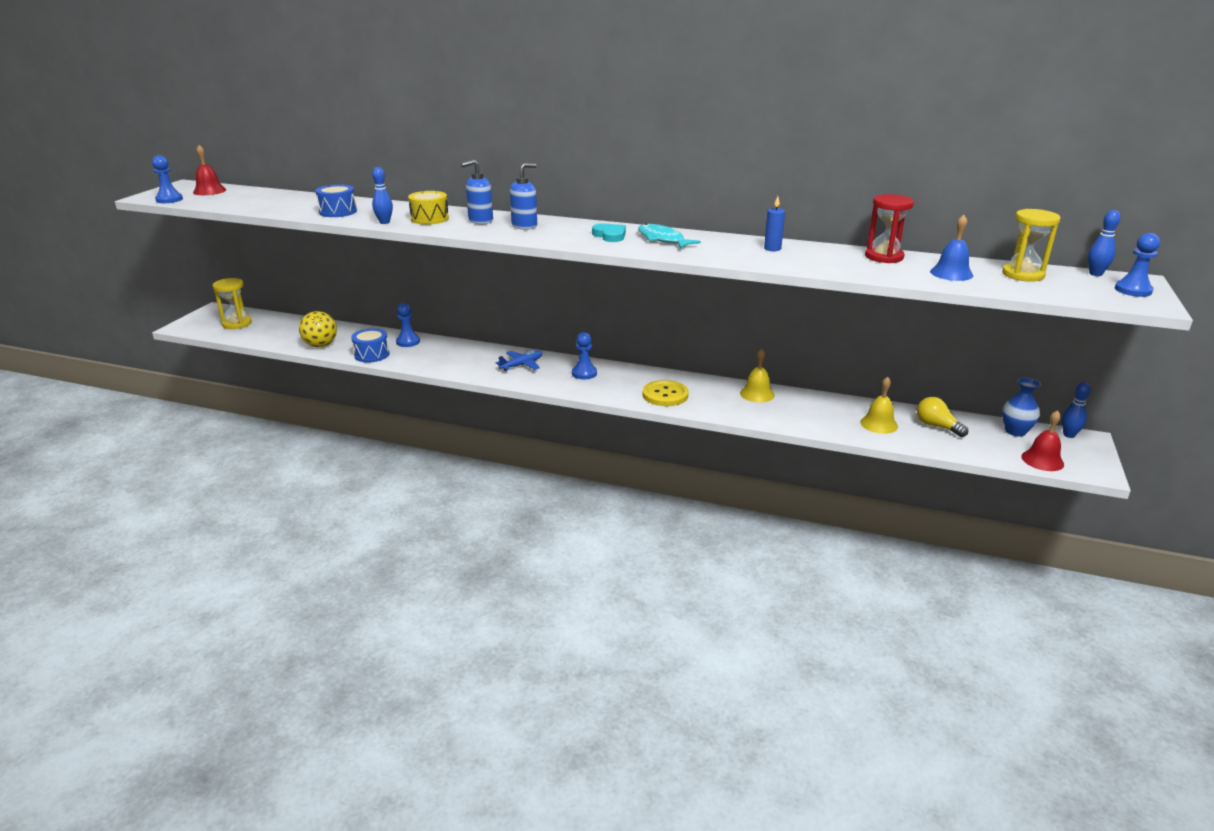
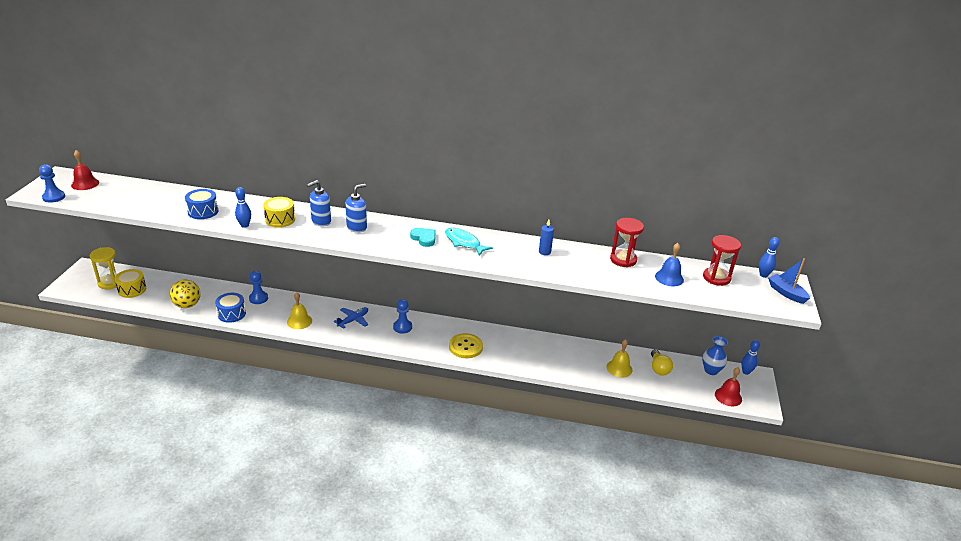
camera: 10 degrees left, 5 degrees up
(260, 330) = (132, 289): none -> yellow drum
(757, 394) = (532, 342): yellow bell -> yellow bell (299, 321)
(937, 426) = (658, 368): yellow light bulb -> yellow light bulb turned 135 degrees counterclockwise
(1023, 275) = (716, 278): yellow hourglass -> red hourglass
(1133, 290) = (786, 293): blue pawn -> blue boat

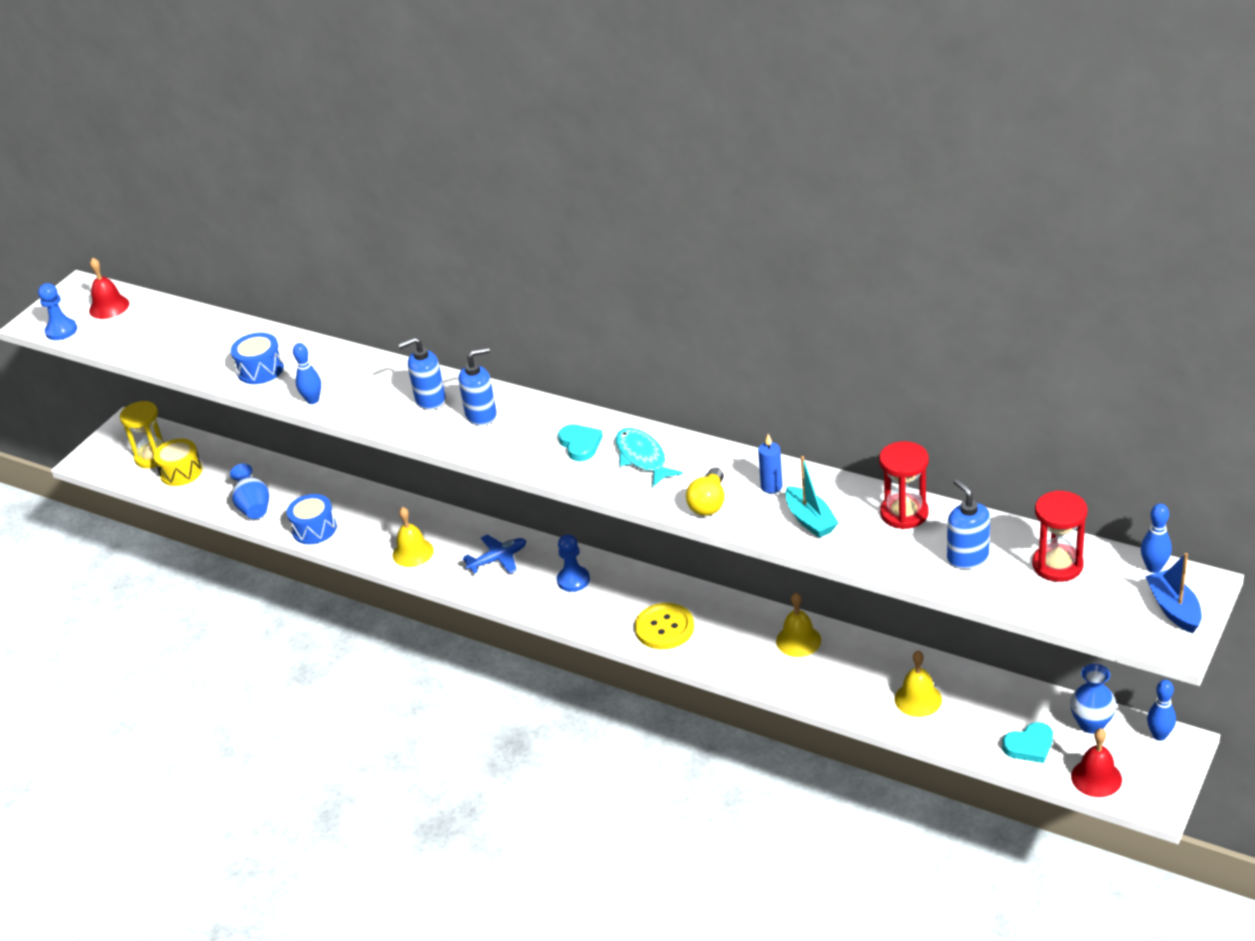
camera: 25 degrees right, 5 degrees up
(187, 305) = (253, 507): yellow ball -> blue vase
(258, 298) = (362, 504): blue pawn -> none
(280, 219) = (369, 392): yellow drum -> none
(542, 346) = (798, 640): none -> yellow bell
(575, 266) = (810, 520): none -> turquoise boat
(658, 368) = (992, 708): yellow light bulb -> yellow light bulb (708, 503)
(669, 278) = (967, 557): blue bell -> blue soap dispenser
(687, 385) = (1029, 745): none -> turquoise heart

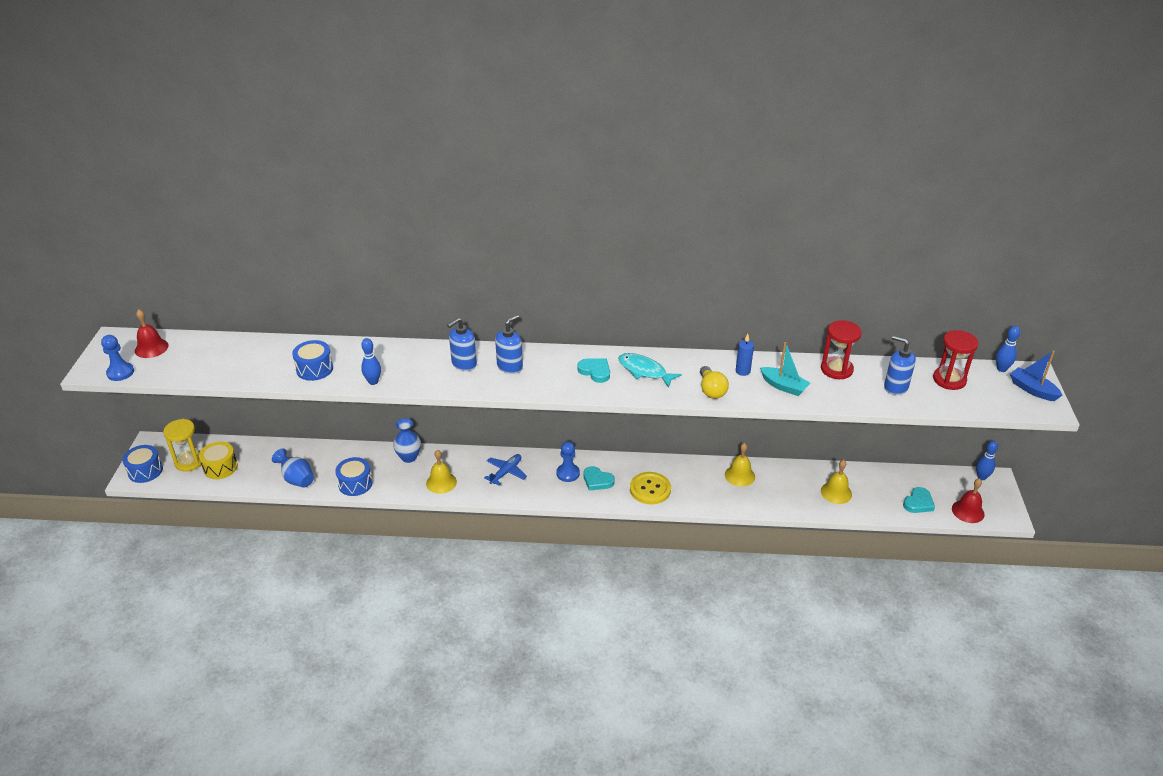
camera: 30 degrees left, 0 degrees up
(102, 457) = (145, 471): none -> blue drum
(604, 599) = (597, 480): none -> turquoise heart
(1091, 724) = (941, 481): blue vase -> blue vase (409, 457)

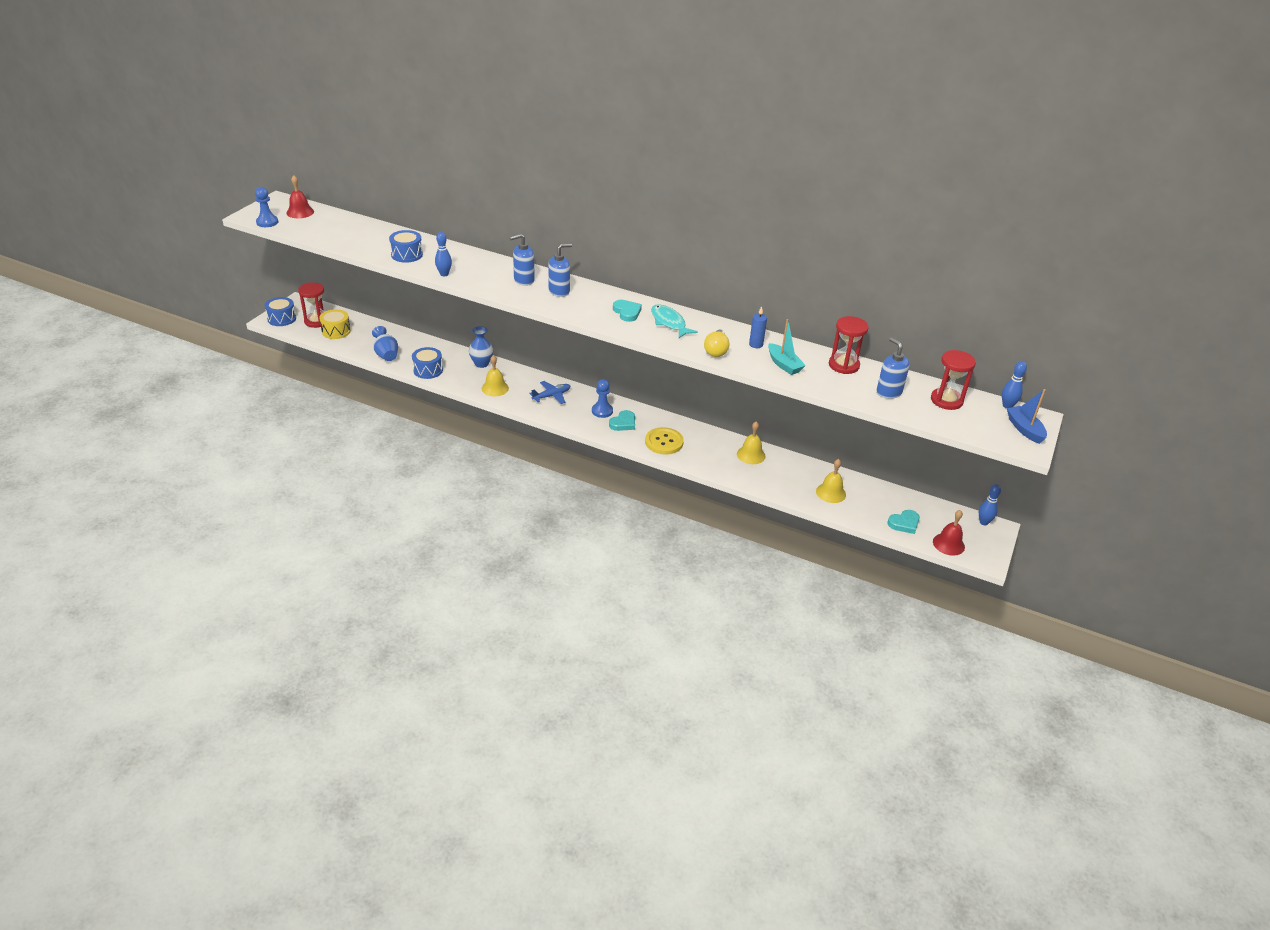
camera: 20 degrees right, 0 degrees up
(189, 461) = (316, 321): yellow hourglass -> red hourglass
(597, 480) = (623, 423): turquoise heart -> turquoise heart turned 105 degrees counterclockwise

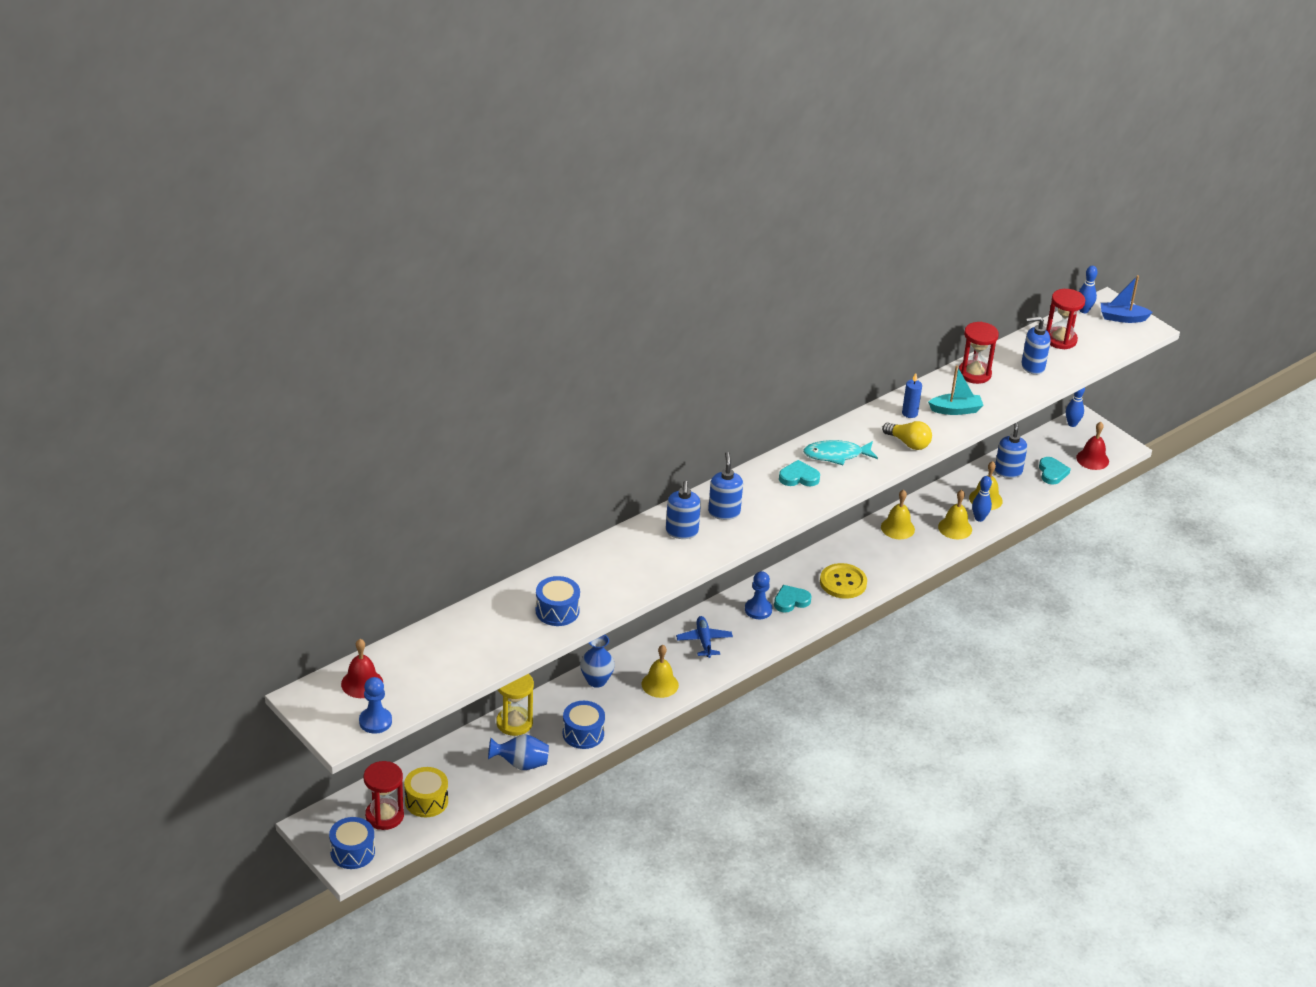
camera: 65 degrees left, 0 degrees up
(422, 344) = (514, 723): none -> yellow hourglass
(444, 274) = (629, 591): blue bowling pin -> blue bowling pin (979, 518)
(623, 423) = (791, 601): turquoise heart -> turquoise heart turned 90 degrees counterclockwise
(778, 484) = (955, 528): none -> yellow bell
(879, 498) = (1008, 471): none -> blue soap dispenser

